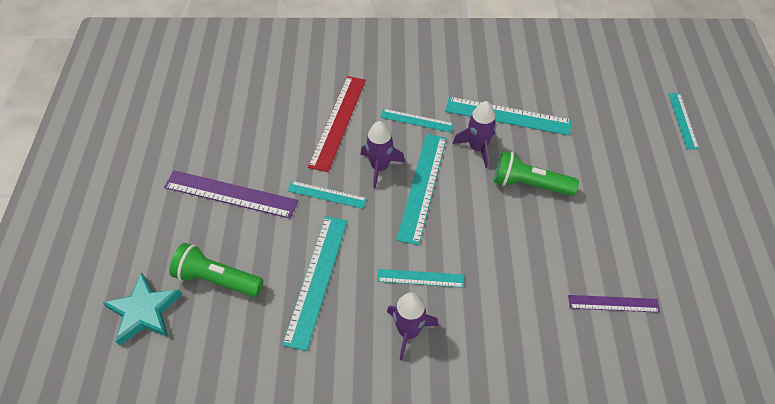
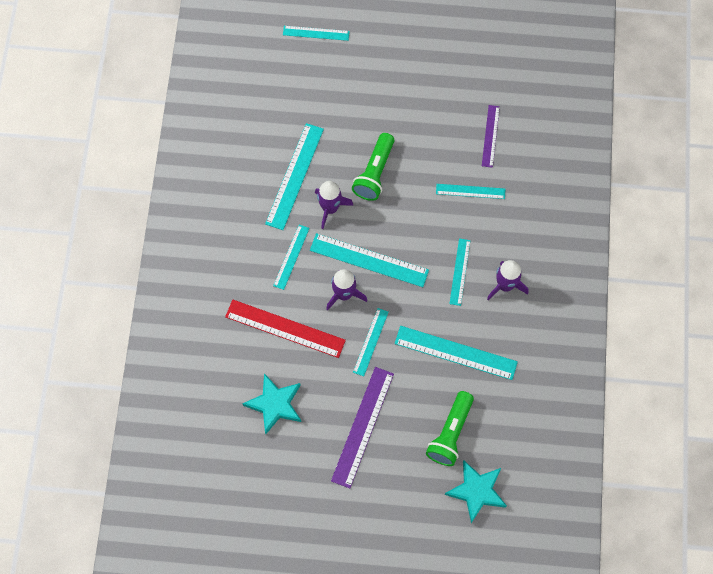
camera: 85 degrees left, 15 degrees up
(258, 120) = (275, 404): none -> turquoise star
(529, 284) = (470, 191): none -> turquoise ruler

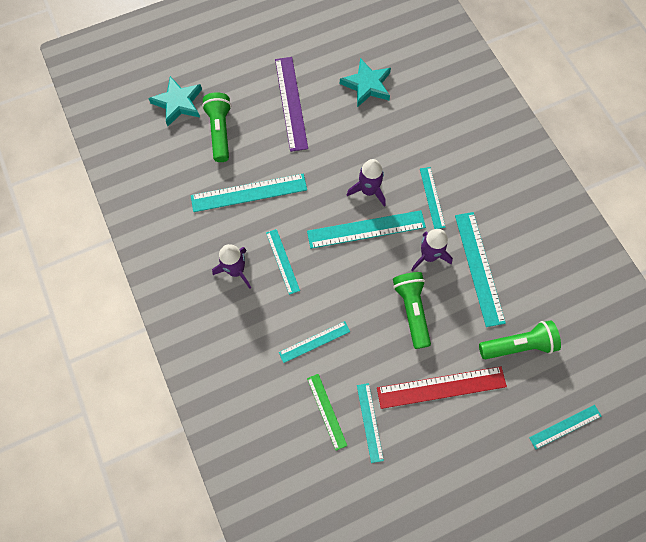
camera: 150 degrees right, 0 degrees up
(285, 328) = (397, 140): red ruler -> red ruler (441, 387)
(308, 103) = (518, 345): none -> green flashlight
(370, 342) = (323, 165): turquoise ruler -> turquoise ruler (370, 422)
(490, 136) = (326, 411): purple ruler -> green ruler

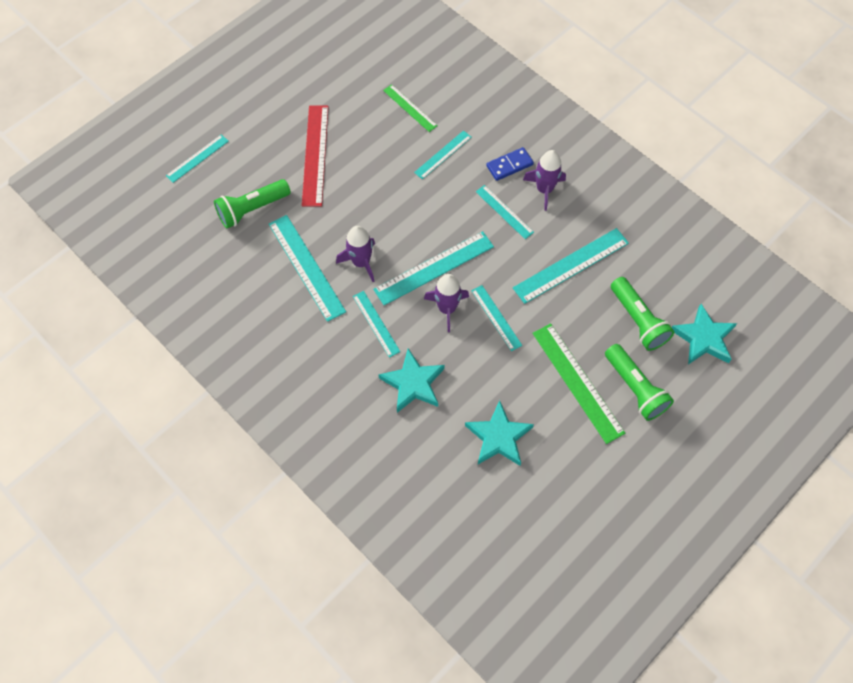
camera: 160 degrees right, 5 degrees down
(256, 307) = (509, 165): none -> blue domino
(291, 103) = (577, 382): purple ruler -> green ruler
(370, 422) = (370, 111): turquoise ruler -> turquoise ruler (496, 317)
(411, 310) = (362, 208): green flashlight -> green flashlight (635, 388)
(417, 141) = (413, 383): none -> turquoise star
(441, 387) = (315, 155): red ruler -> red ruler turned 60 degrees counterclockwise

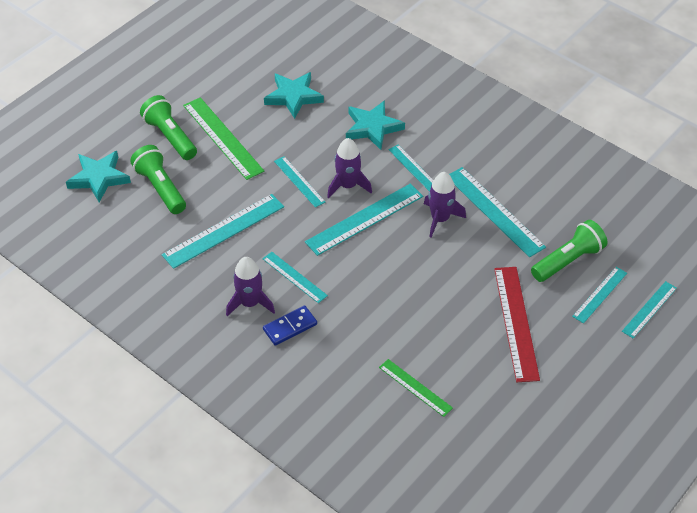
camera: 175 degrees right, 15 degrees down
(443, 155) = (368, 333): turquoise ruler -> turquoise ruler (599, 294)

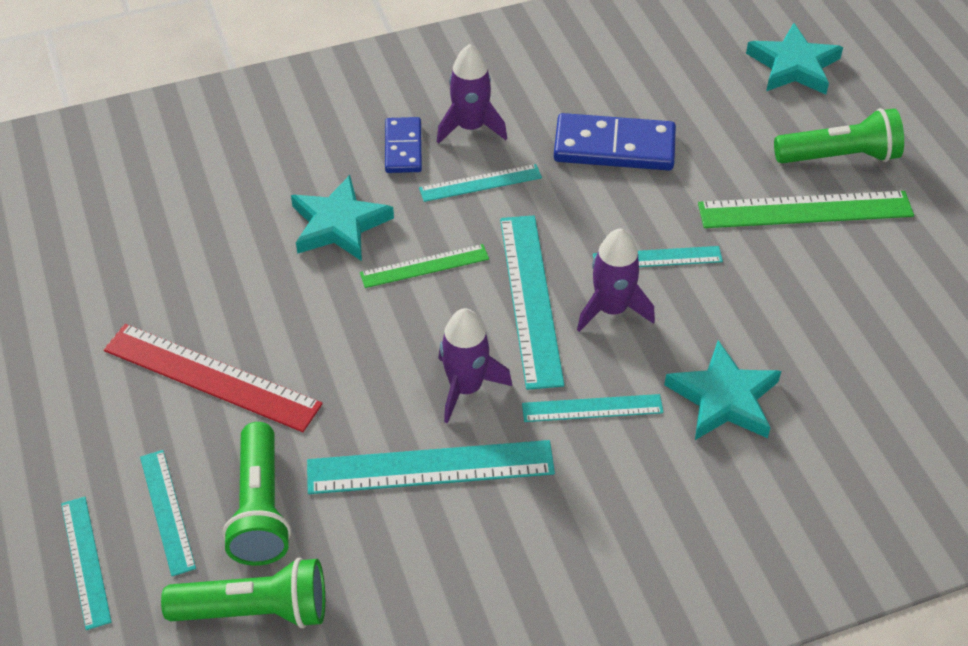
camera: 120 degrees right, 0 degrees up
(160, 188) = (737, 115): green flashlight -> green flashlight (255, 610)
(223, 230) = (614, 147): turquoise ruler -> blue domino
(293, 96) = (859, 328): turquoise star -> turquoise star (339, 224)
(415, 387) = (212, 222): green ruler -> green ruler (424, 266)

